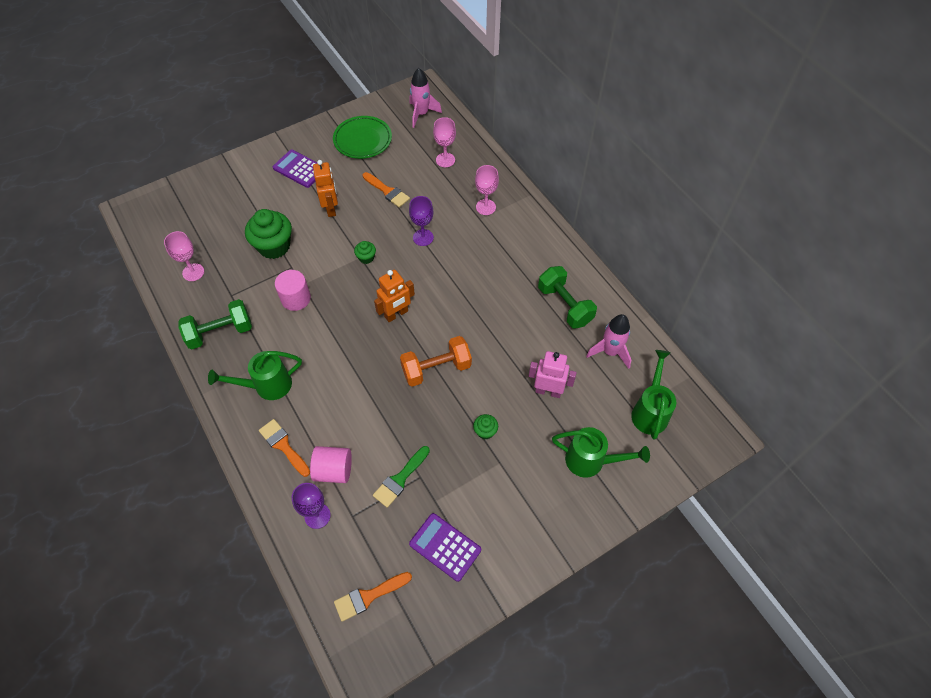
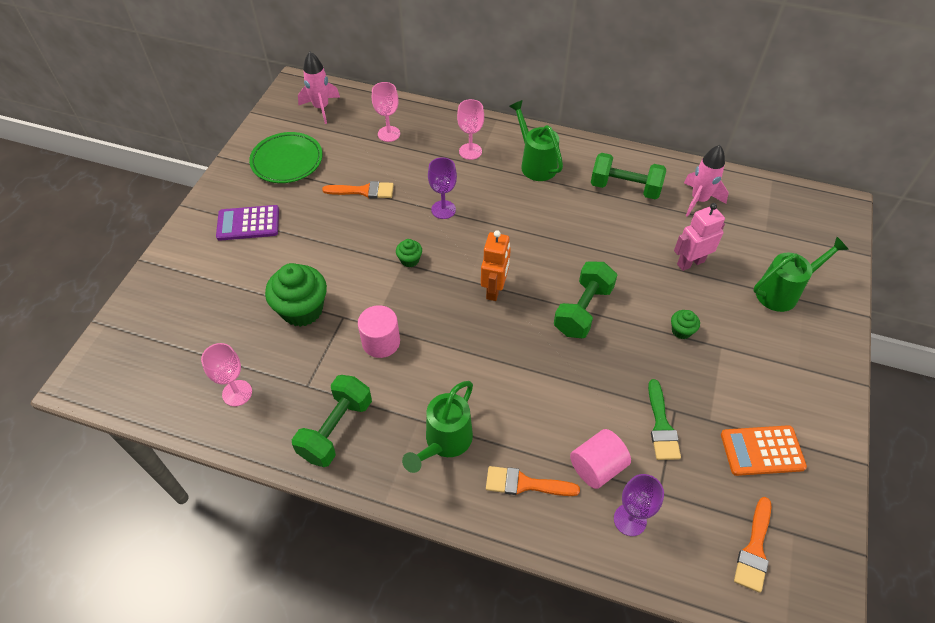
camera: 40 degrees left, 5 degrees down
(331, 208) = (323, 239): orange robot -> none
(436, 369) = (583, 310): orange dumbbell -> green dumbbell
(445, 547) = (762, 451): purple calculator -> orange calculator
(650, 411) = (777, 224): green watering can -> green watering can (535, 164)

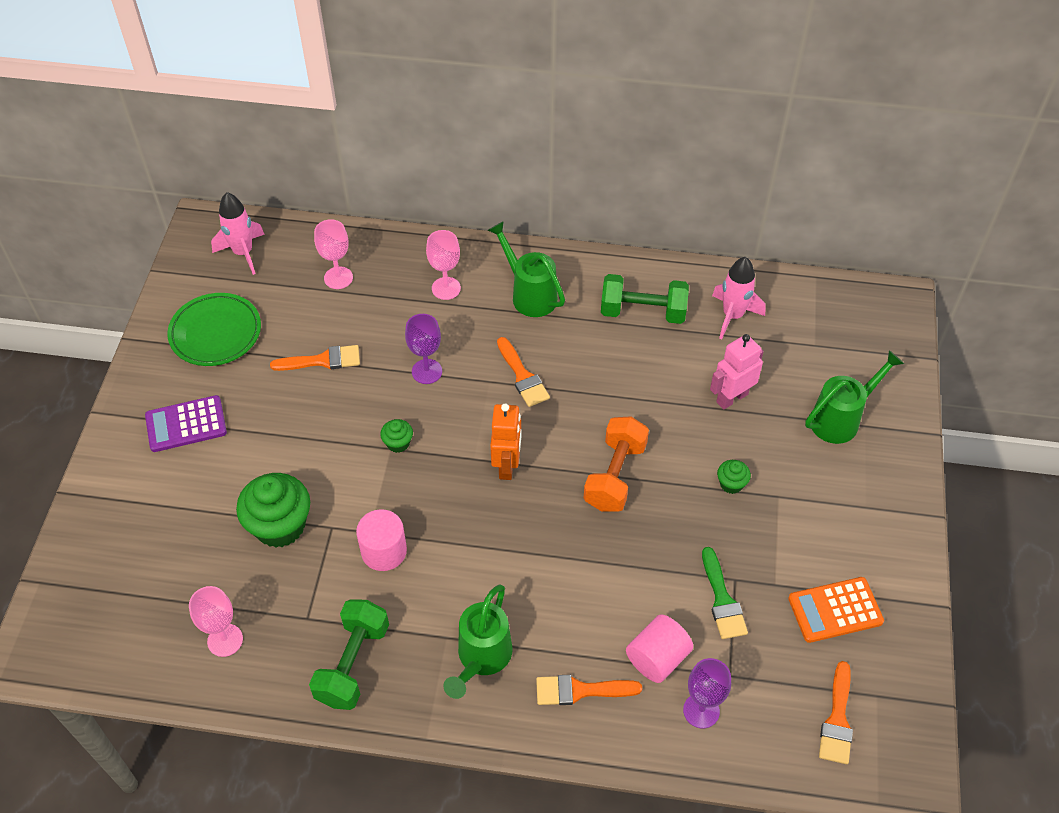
camera: 10 degrees left, 0 degrees up
(519, 223) = (522, 376): none -> orange brush
(583, 310) = (615, 476): green dumbbell -> orange dumbbell

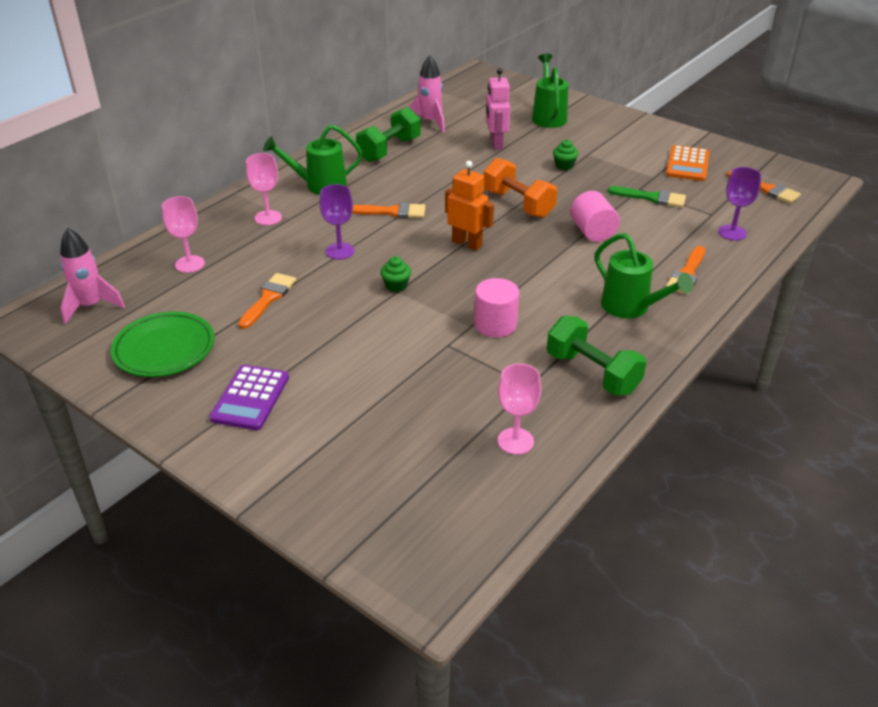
camera: 60 degrees left, 15 degrees down
(280, 526) = (420, 373): green cupcake -> none
(657, 658) = (681, 235): pink cylinder -> pink cylinder (592, 232)

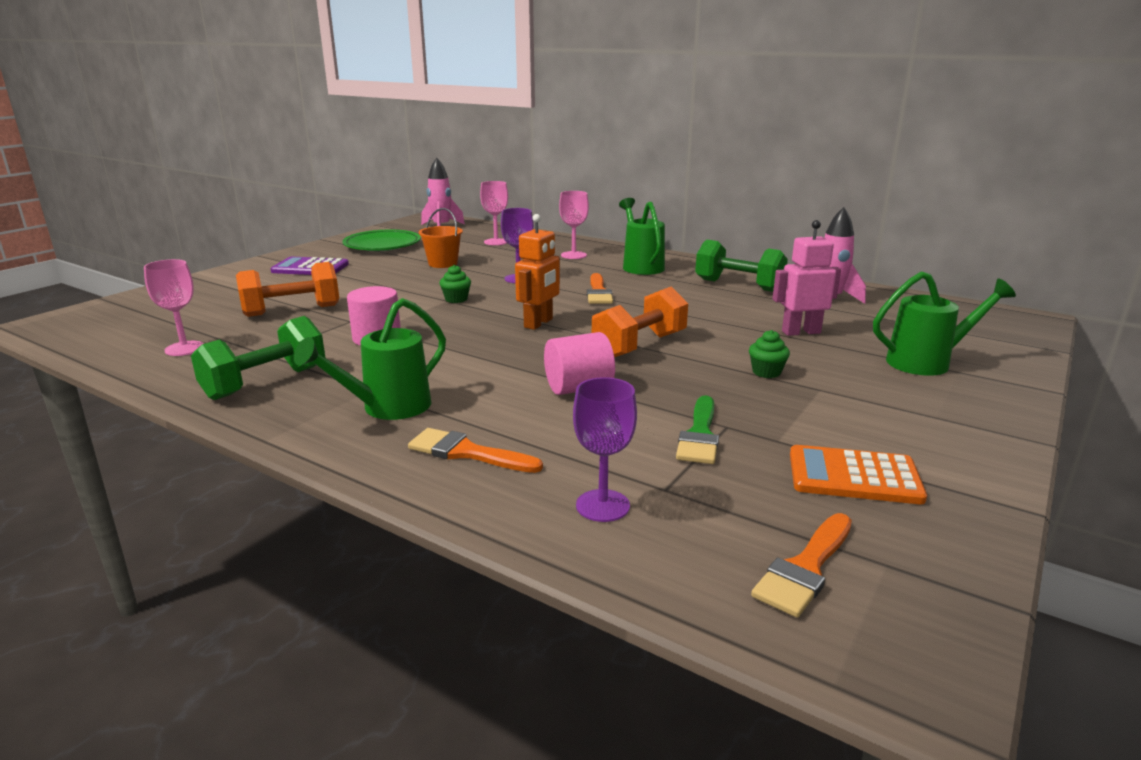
camera: 85 degrees right, 15 degrees down
(268, 298) = (443, 263): orange brush -> orange bucket
(412, 387) = (292, 311): none -> orange dumbbell

